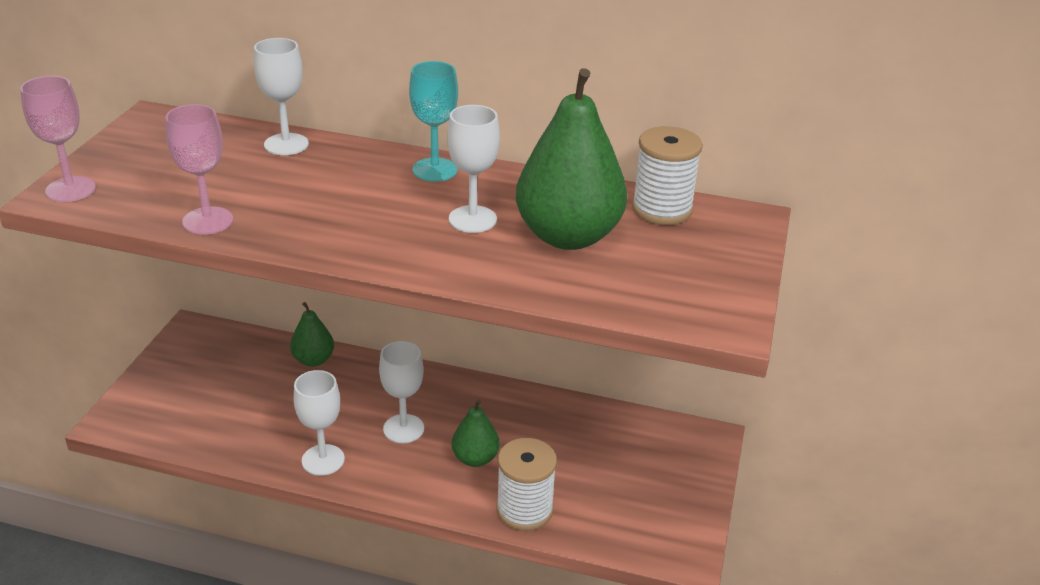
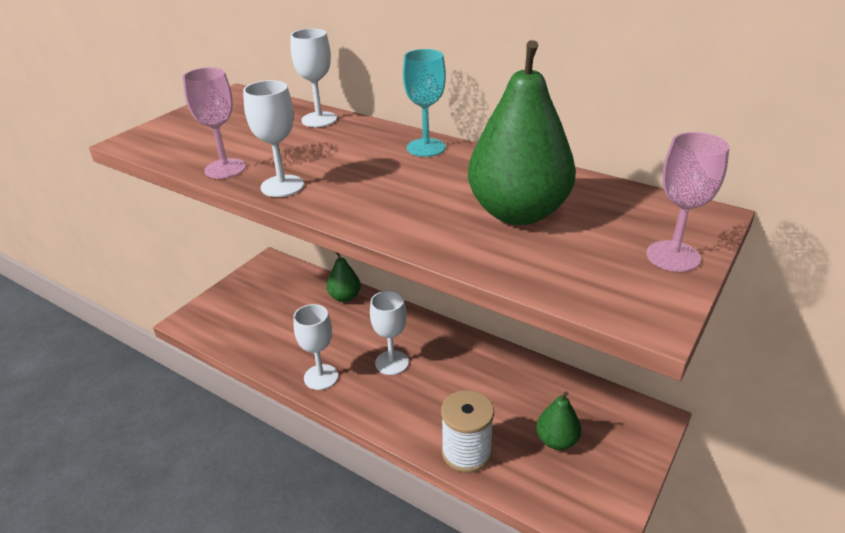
camera: 20 degrees right, 0 degrees up
(70, 189) = (145, 137): pink goblet -> pink goblet (673, 256)
(472, 219) = (438, 189): white goblet -> white goblet (282, 186)
(475, 458) = (440, 398): green pear -> green pear (556, 441)
(662, 209) = (619, 199): white spool -> none

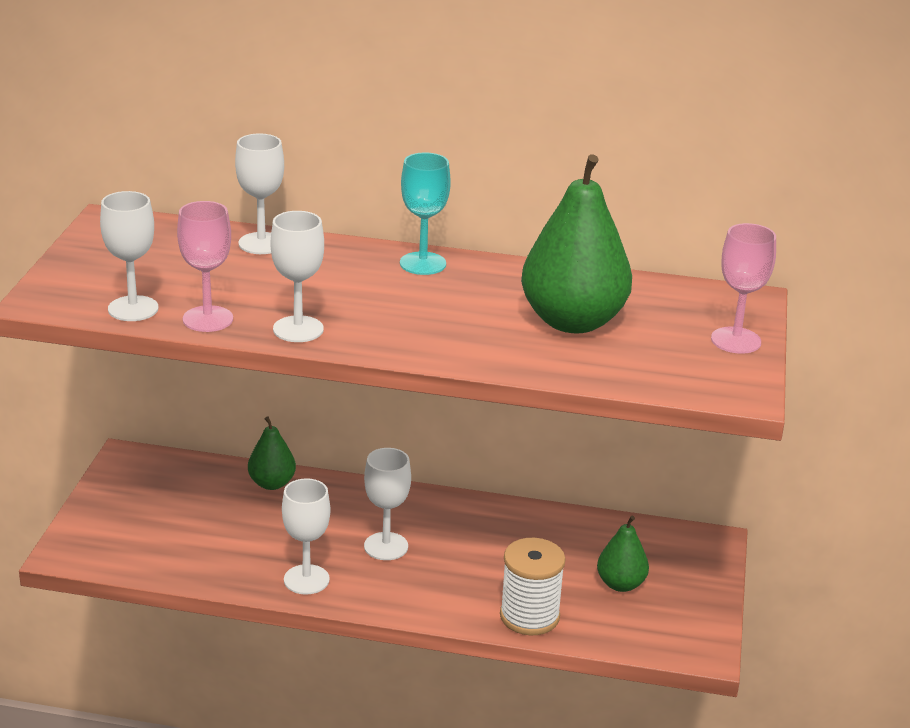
camera: 25 degrees left, 5 degrees down
(183, 154) = (133, 309): none -> white goblet

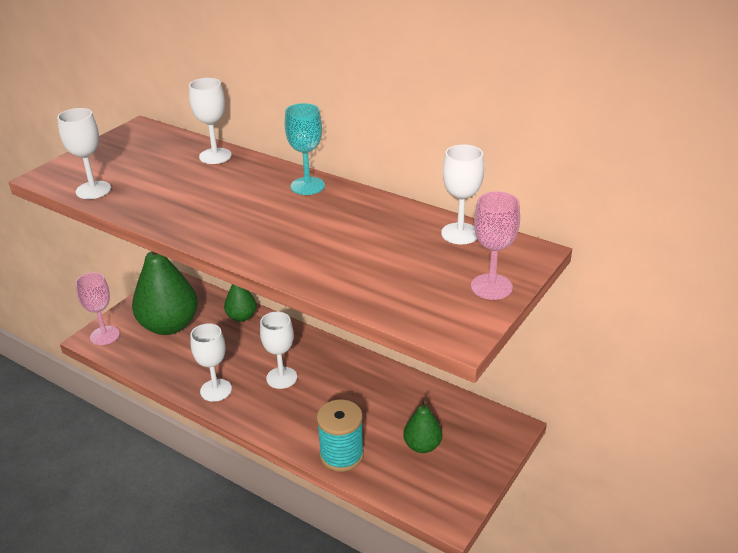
camera: 25 degrees right, 5 degrees up
(208, 319) = (130, 205): pink goblet -> pink goblet (105, 335)
(298, 329) = (180, 222): white goblet -> white goblet (460, 233)
(529, 616) = (341, 455): white spool -> turquoise spool
(572, 321) = (375, 248): green pear -> green pear (169, 325)

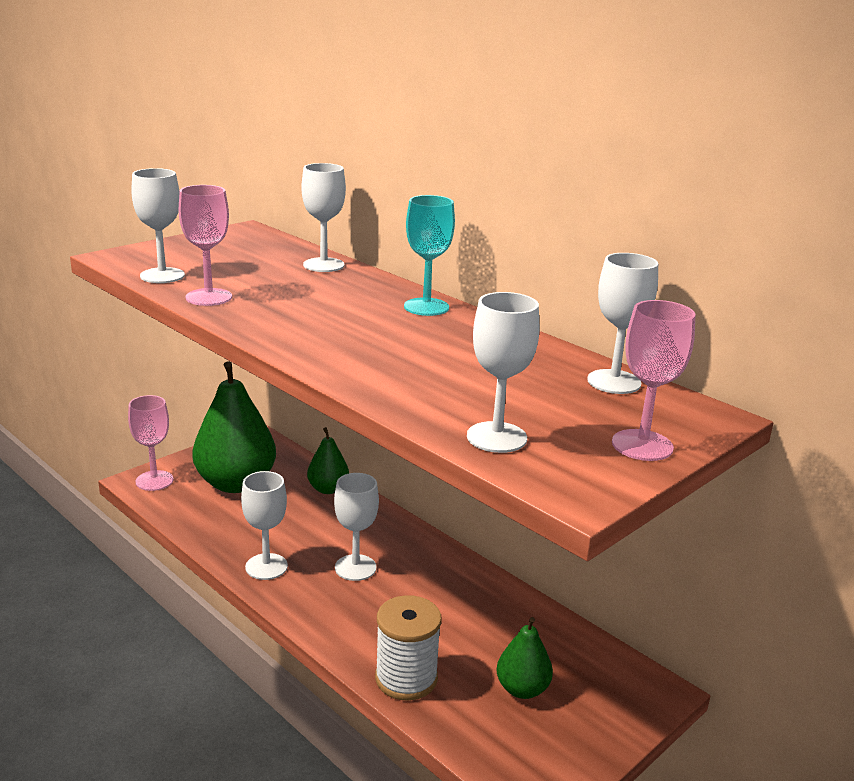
camera: 10 degrees right, 10 degrees down
(139, 206) = (209, 297): none -> pink goblet
(341, 455) = (406, 678): turquoise spool -> white spool
(394, 299) = (496, 437): none -> white goblet

